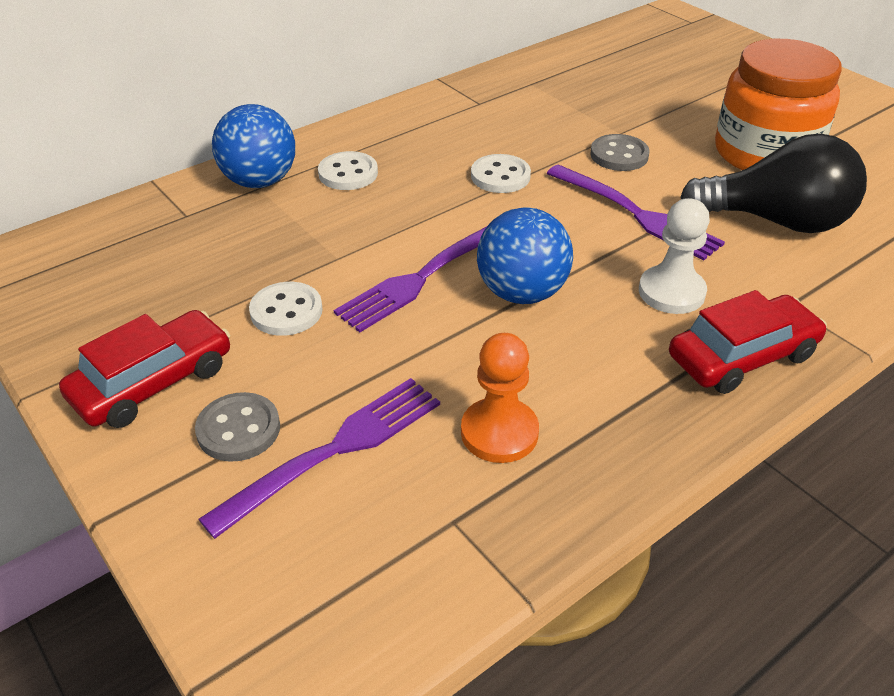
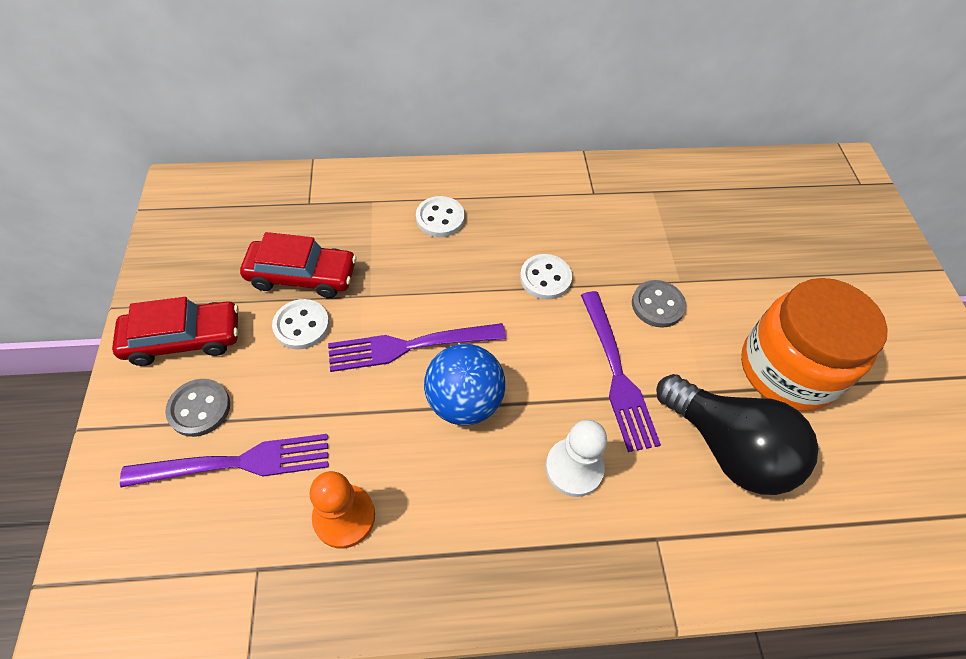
camera: 30 degrees right, 15 degrees up
(260, 181) = (377, 195): blue ball -> none
(742, 356) = (571, 564): red car -> red car (302, 276)

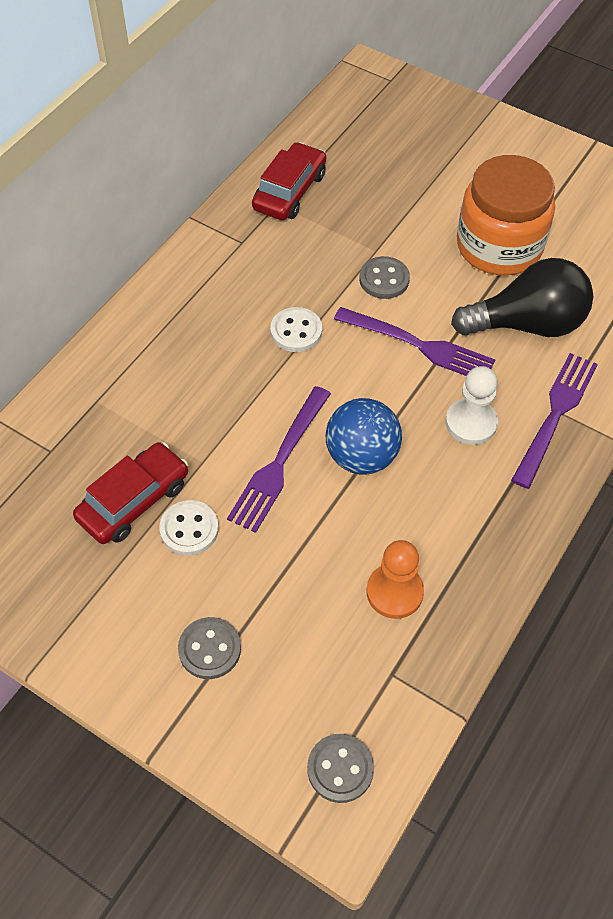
camera: 50 degrees left, 0 degrees up
(134, 585) = (340, 769): none -> grey button
(184, 339) = (122, 628): red car -> red car (289, 191)
(237, 463) = (287, 644): purple fork -> purple fork (555, 415)
(440, 218) = (166, 363): white button -> none

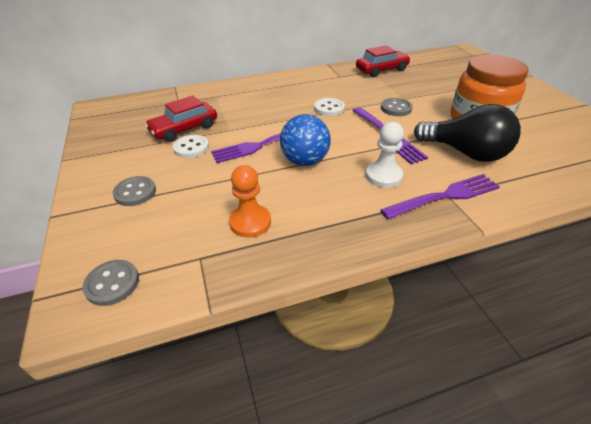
camera: 40 degrees right, 15 degrees down
(134, 501) = (184, 129): red car -> red car turned 150 degrees clockwise

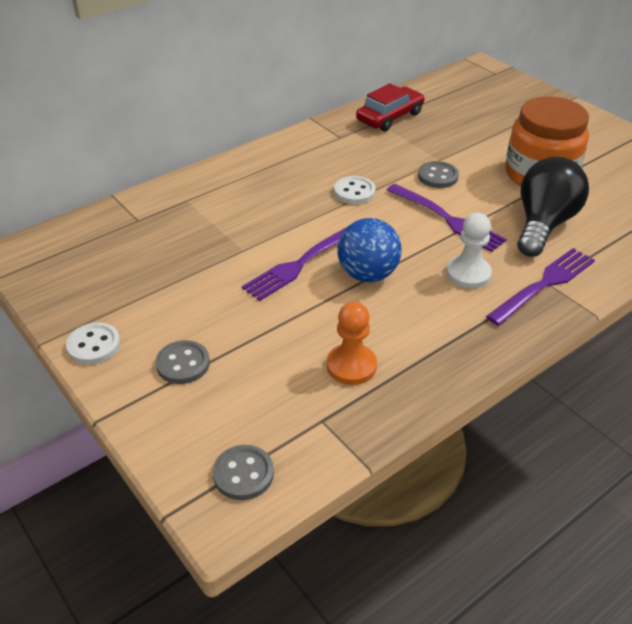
camera: 20 degrees left, 0 degrees up
(184, 129) = (179, 261): red car -> none
(191, 148) = (210, 287): white button -> white button (94, 345)
(465, 153) = (543, 224): black light bulb -> black light bulb turned 75 degrees counterclockwise

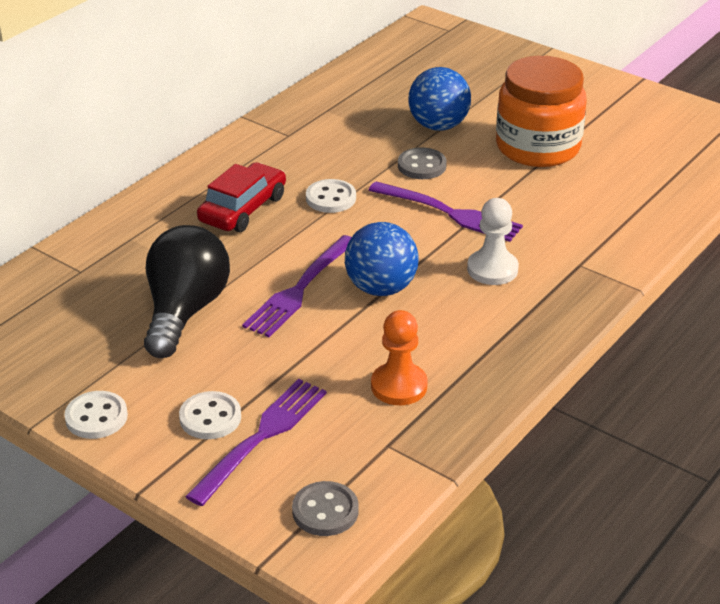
camera: 15 degrees left, 5 degrees down
(183, 364) = (210, 418): grey button -> white button
(390, 117) = (340, 102): red car -> red car (243, 209)
(462, 146) = (438, 126): none -> blue ball
(543, 224) = (558, 202): black light bulb -> black light bulb (185, 311)
(544, 284) = (577, 267): purple fork -> purple fork (261, 437)

